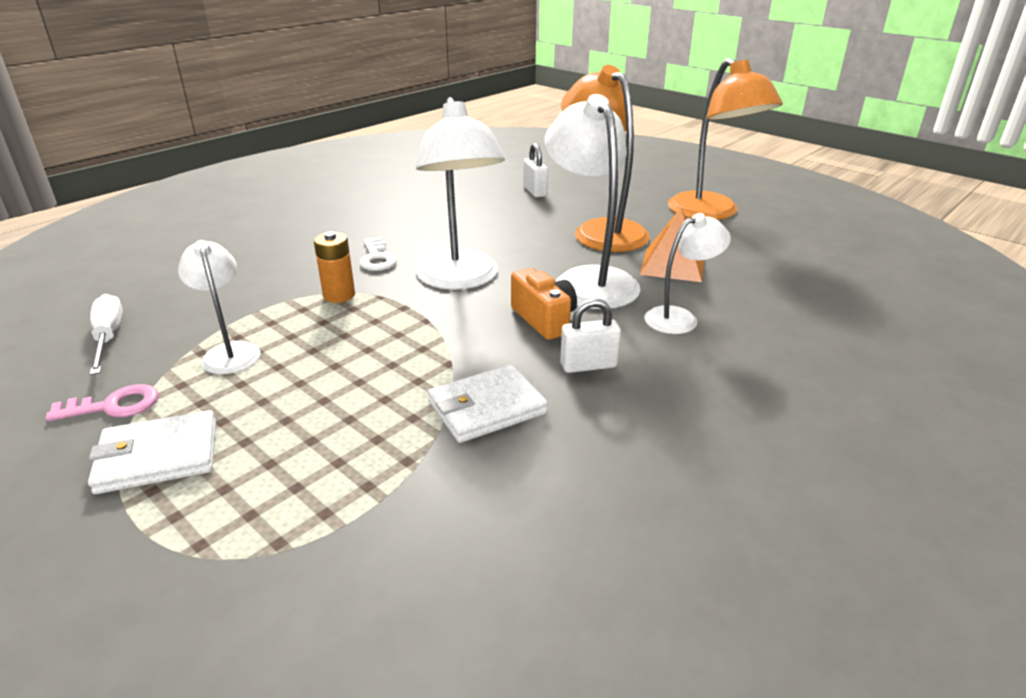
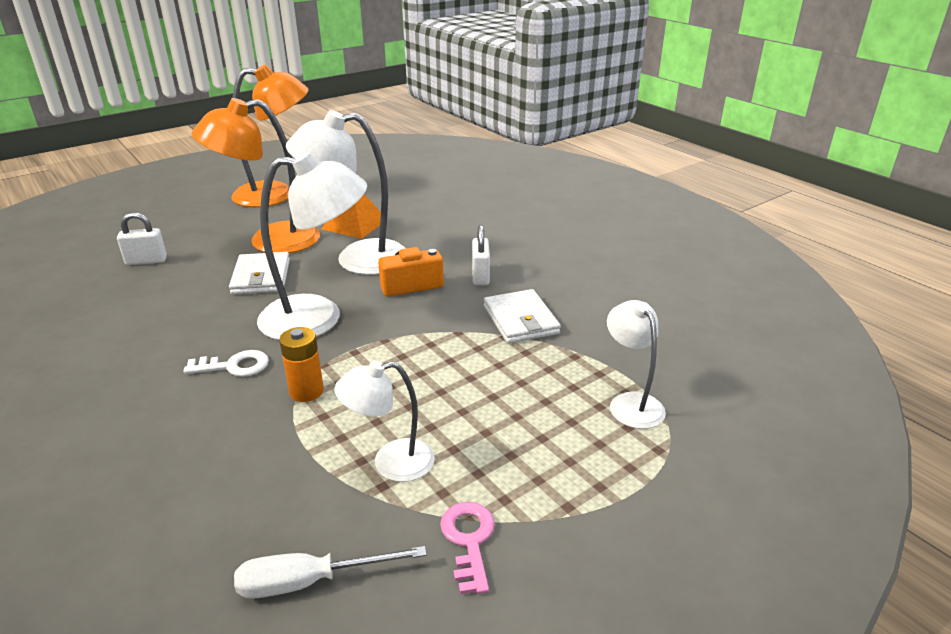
camera: 80 degrees left, 0 degrees up
(158, 456) = (556, 490): white wallet -> white wallet (261, 277)
(680, 318) = (432, 235): white lamp -> white lamp (631, 403)

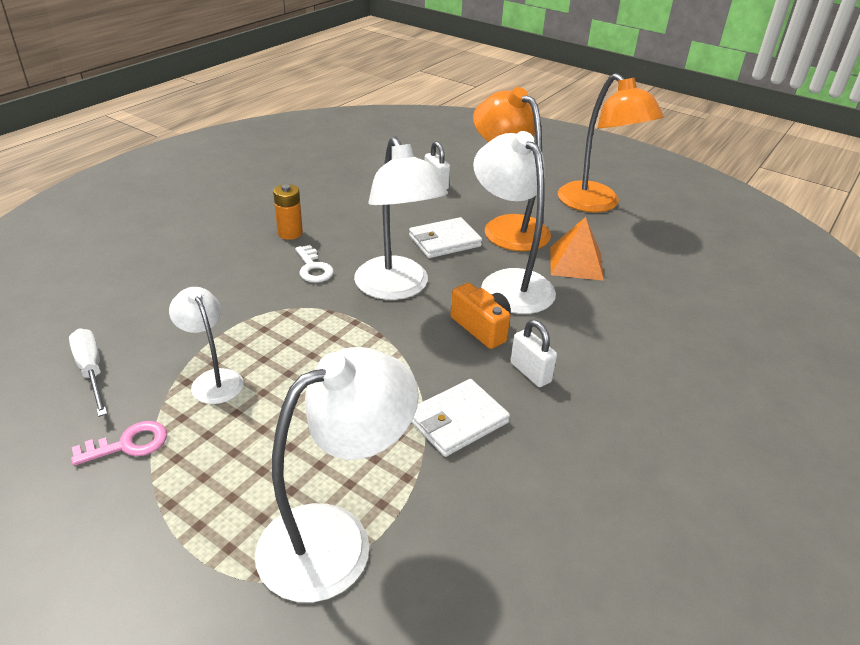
camera: 70 degrees right, 5 degrees up
(306, 391) = (292, 311): orange battery -> orange battery (290, 233)
(480, 276) = (530, 372): white padlock -> white padlock turned 75 degrees clockwise
(631, 403) = (335, 538): white lamp -> white lamp, size x1.77

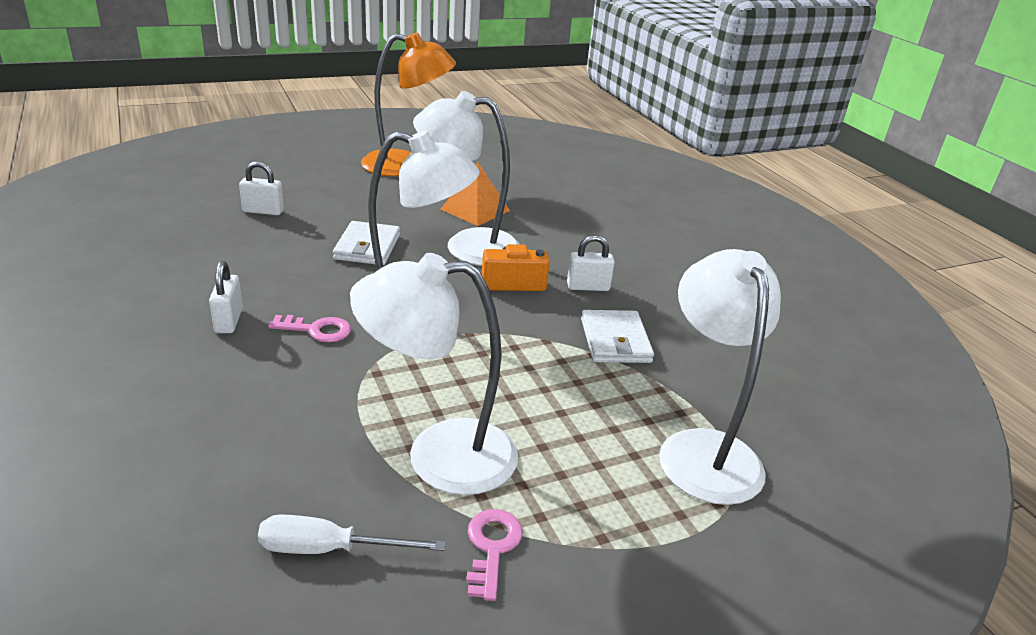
camera: 60 degrees left, 5 degrees down
(213, 379) = (439, 455): white lamp -> white lamp, size x1.77
(290, 233) = (229, 321): orange battery -> white padlock
(313, 268) = (317, 330): white key -> pink key
(507, 227) = (386, 212): orange lamp -> none

